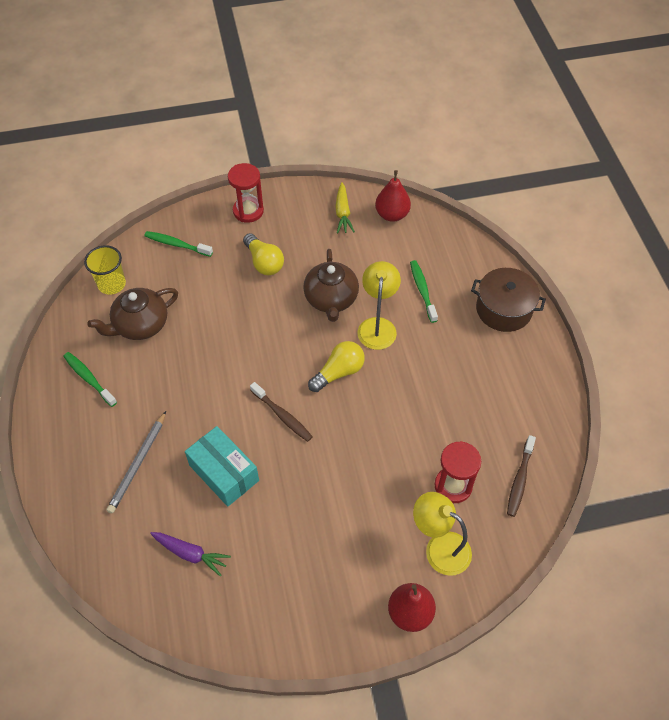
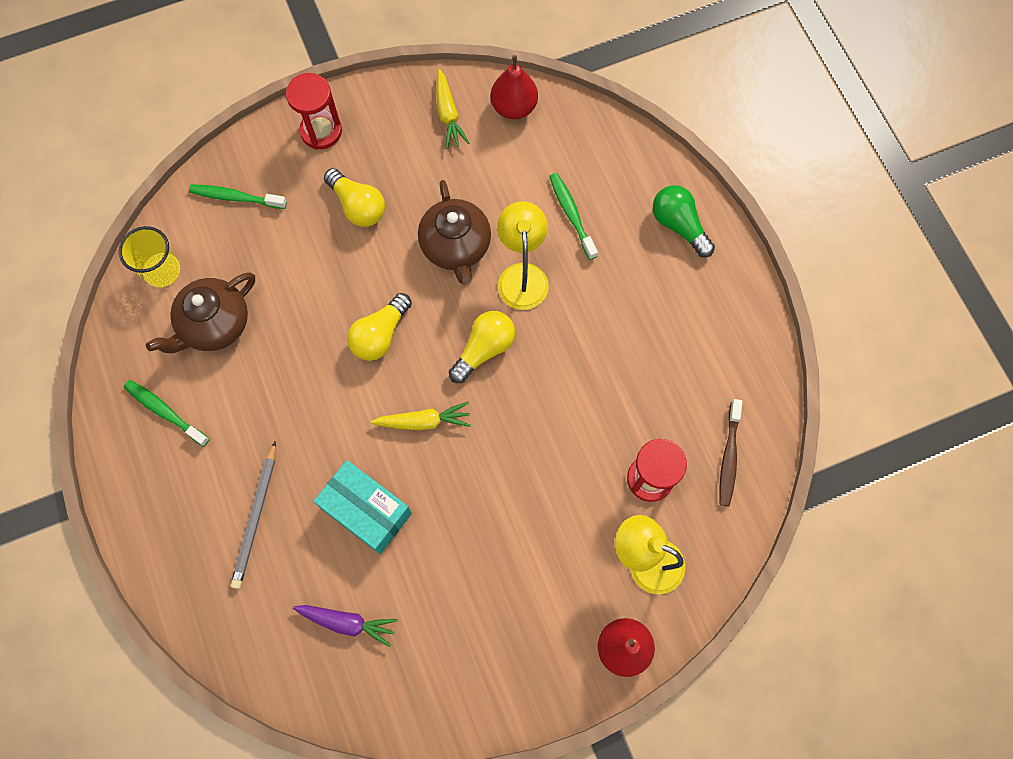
camera: 10 degrees left, 15 degrees up
(262, 350) = (380, 335): none -> yellow light bulb
(282, 416) = (424, 421): brown toothbrush -> yellow carrot
(503, 309) = (679, 225): brown pot -> green light bulb

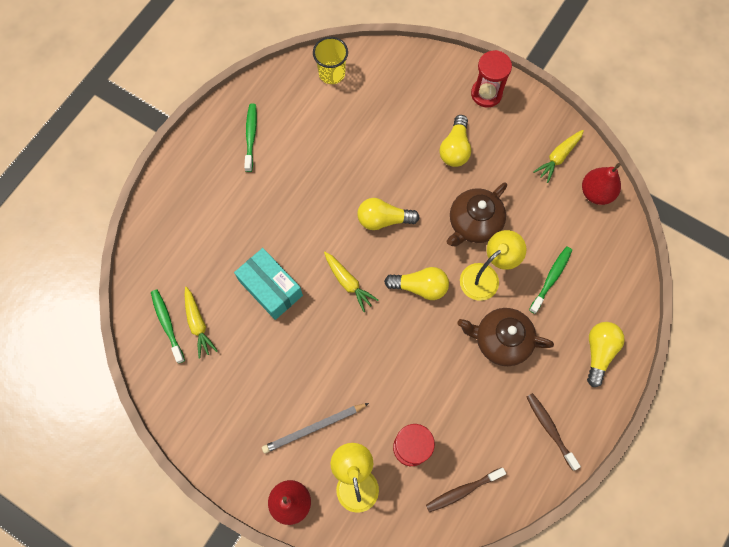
camera: 55 degrees right, 0 degrees up
(214, 324) = (321, 124): brown teapot -> brown teapot (501, 340)
(235, 197) = (406, 78): green toothbrush -> green toothbrush (167, 324)
(256, 517) = (224, 229): grey pencil -> grey pencil (314, 428)
(348, 622) = (198, 324): purple carrot -> yellow carrot
(366, 510) = (270, 288): turquoise box -> turquoise box turned 45 degrees counterclockwise
(679, 225) = (599, 352): green light bulb -> yellow light bulb
(723, 327) = (550, 429): none -> brown toothbrush

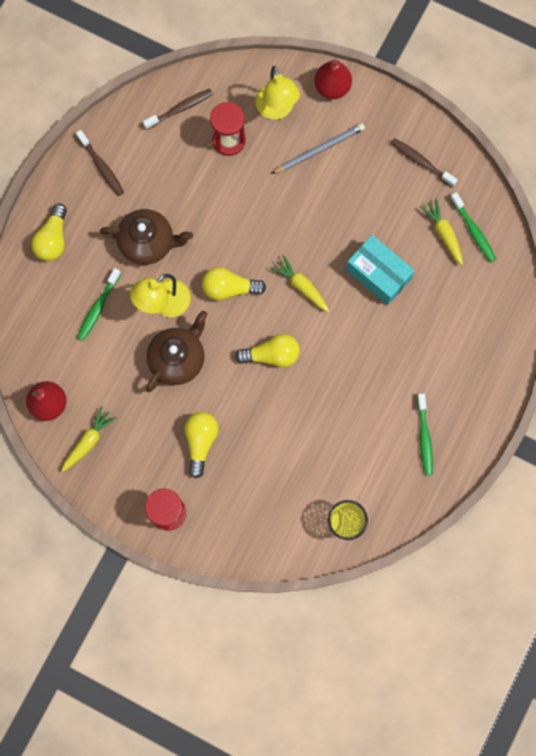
camera: 175 degrees right, 5 degrees up
(207, 404) = (421, 162): none -> brown toothbrush

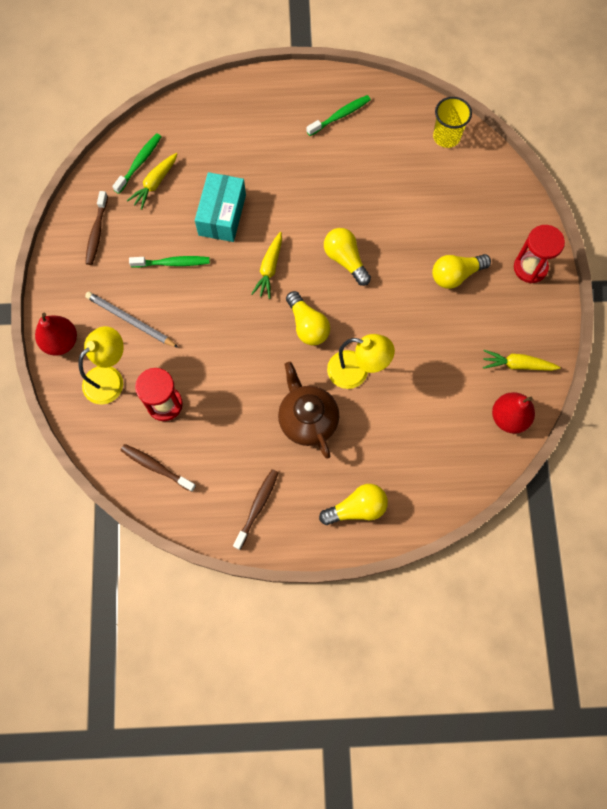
camera: 120 degrees left, 5 degrees down
(98, 308) = (395, 427): green toothbrush -> green toothbrush (173, 263)
(178, 359) = (397, 333): brown teapot -> none

